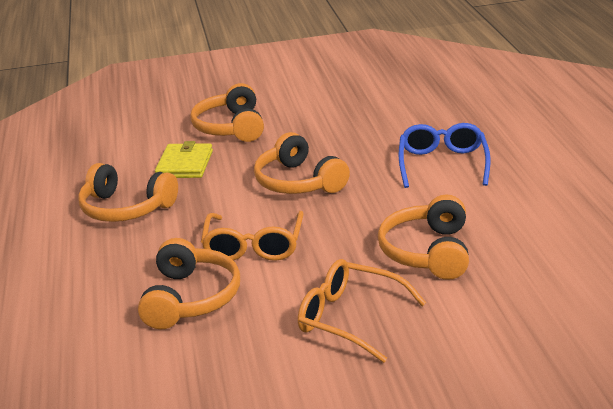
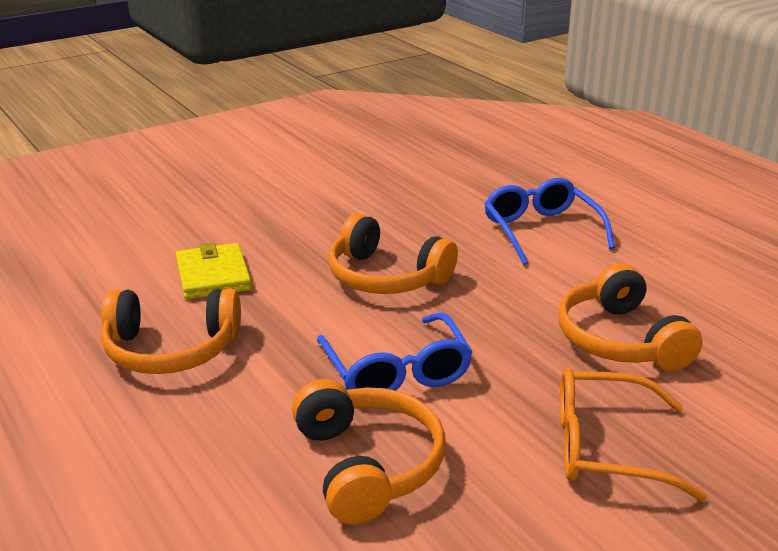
camera: 25 degrees left, 0 degrees up
(231, 127) = (241, 220): orange headphones -> none
(254, 246) = (396, 371): orange glasses -> blue glasses

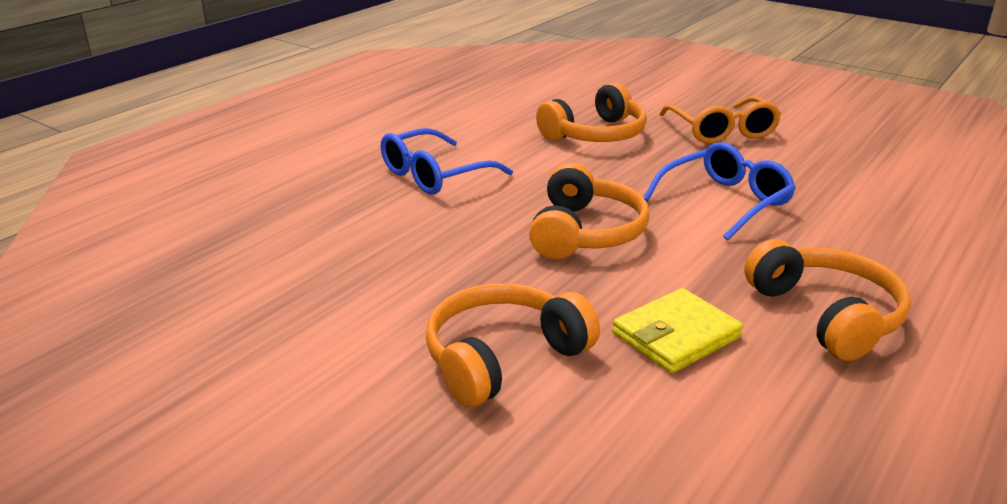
camera: 110 degrees left, 0 degrees up
(367, 465) = (835, 193): orange headphones -> orange headphones (503, 357)

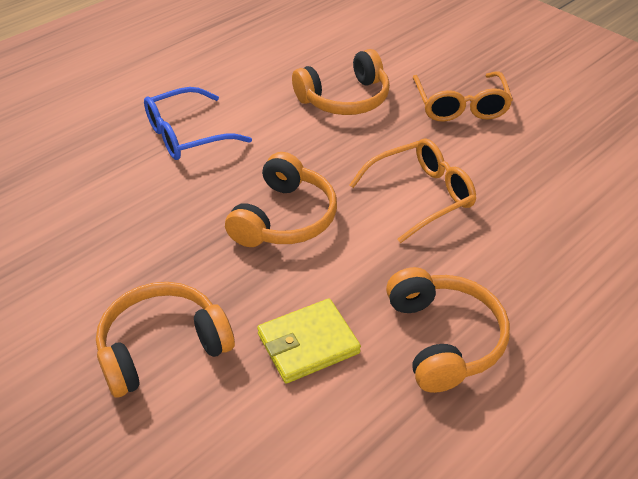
camera: 10 degrees right, 15 degrees up
(725, 202) = (421, 196): blue glasses -> orange glasses

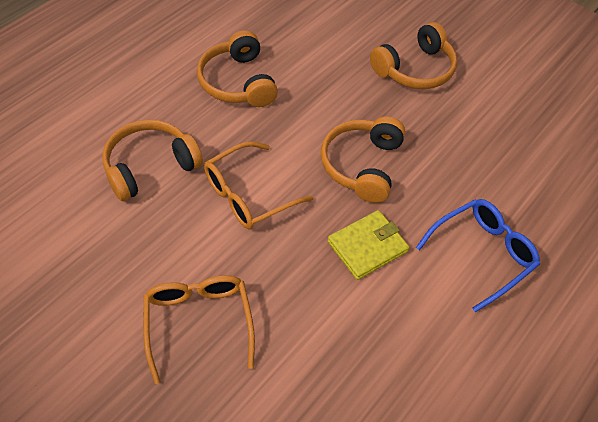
camera: 170 degrees right, 10 degrees up
(308, 343) = (325, 75): yellow wallet -> yellow wallet (367, 246)
(345, 99) = (331, 325): orange headphones -> orange headphones (150, 166)

